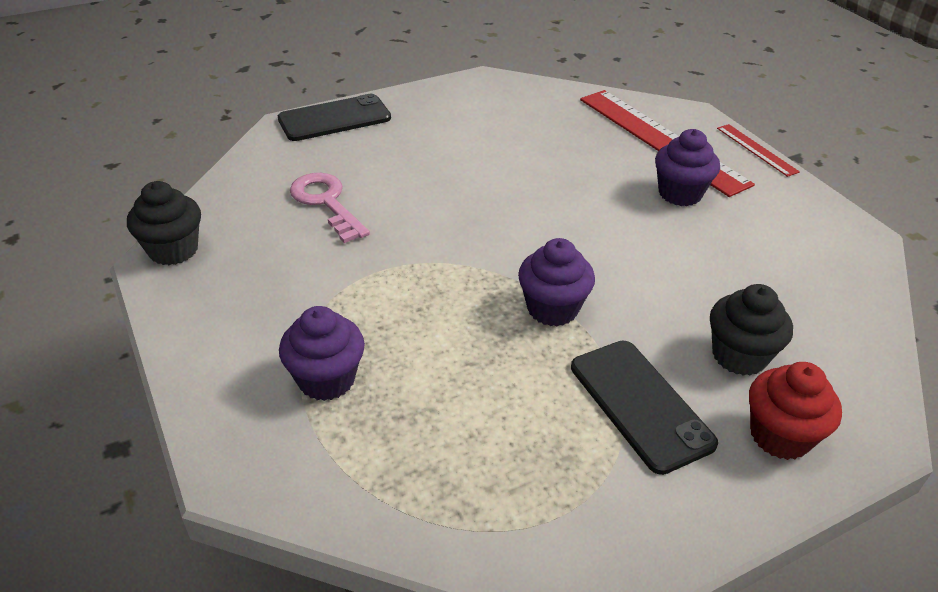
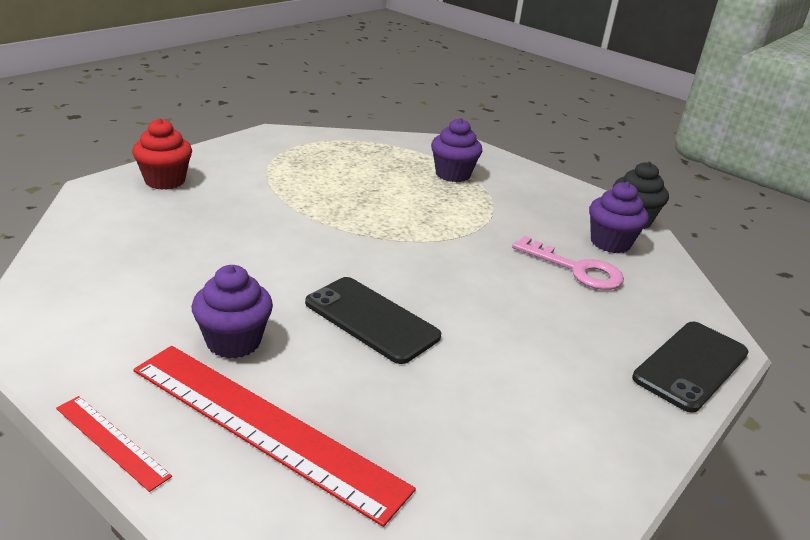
camera: 155 degrees right, 10 degrees down
(552, 308) = (334, 222): purple cupcake -> purple cupcake (610, 243)
(640, 404) = (257, 184): black phone -> black phone (371, 319)
(739, 356) = (185, 213): black cupcake -> none

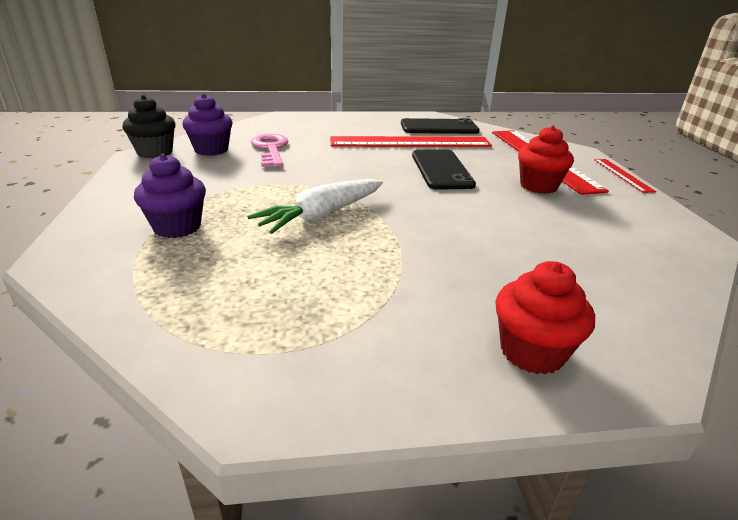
camera: 135 degrees left, 0 degrees up
(233, 341) = (538, 186): purple cupcake -> red cupcake
(388, 214) = (322, 215): none -> white carrot
(484, 368) = (410, 142): none -> red ruler
(691, 365) = (314, 118): black phone -> black phone (439, 127)

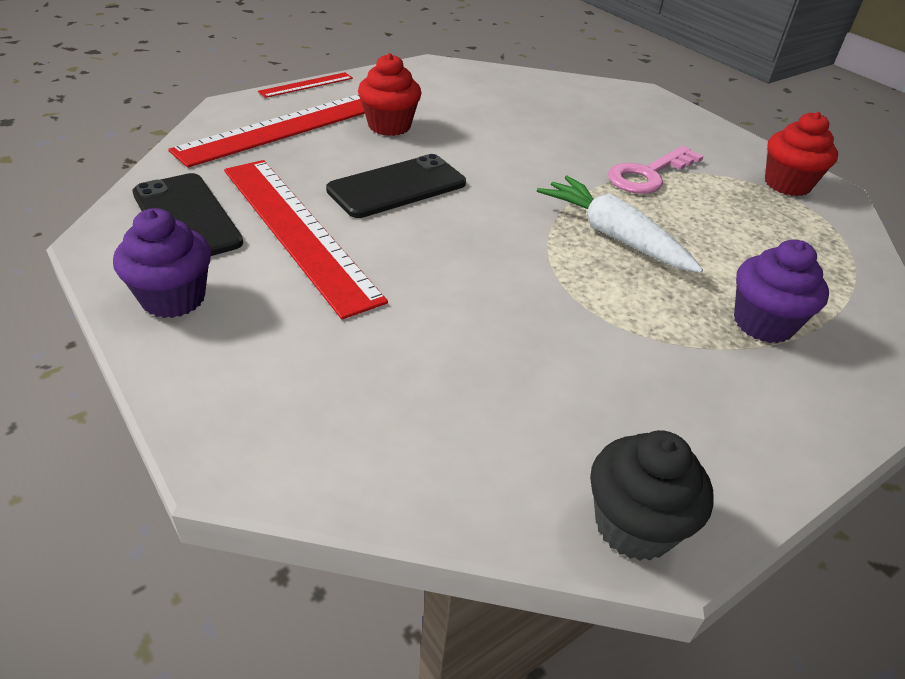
camera: 120 degrees left, 10 degrees up
(211, 150) = (540, 445): purple cupcake -> purple cupcake (173, 298)
(270, 149) = (463, 368): pink key -> pink key (648, 175)
(322, 215) = (614, 236): white carrot -> white carrot turned 150 degrees counterclockwise
(532, 352) = (665, 119): red cupcake -> red cupcake (787, 184)

